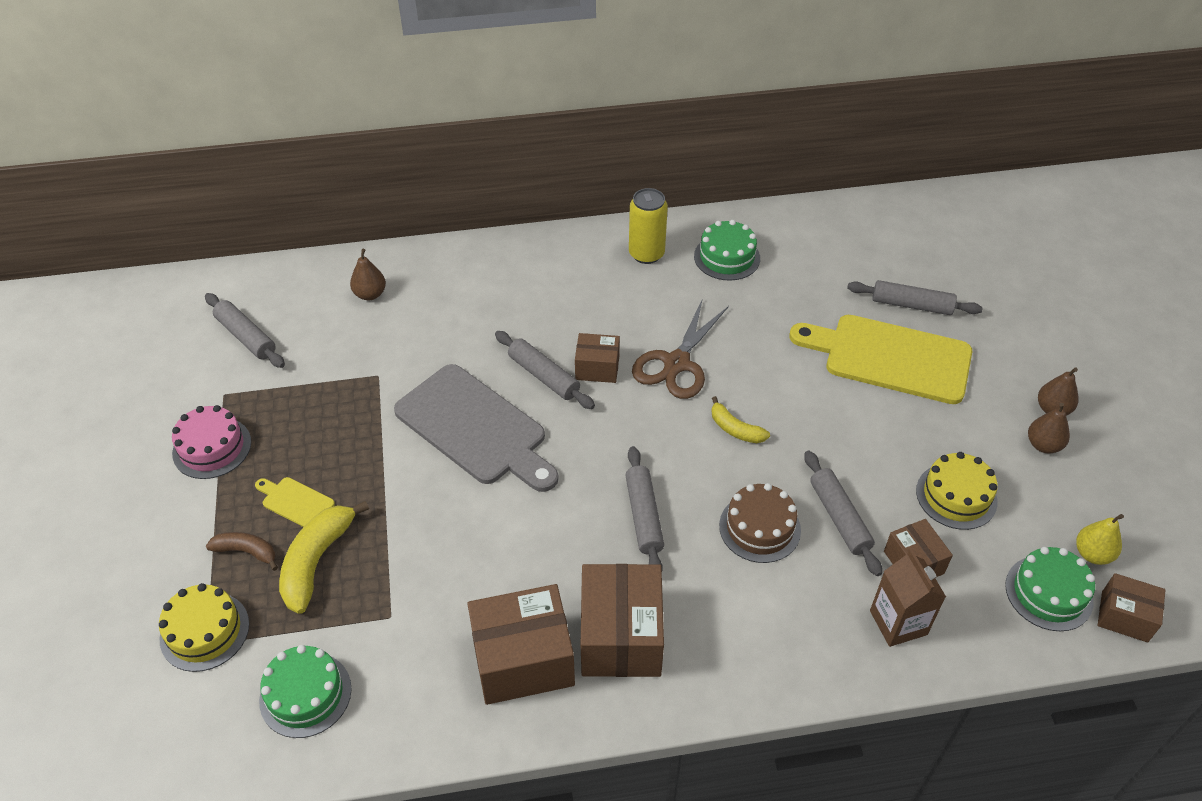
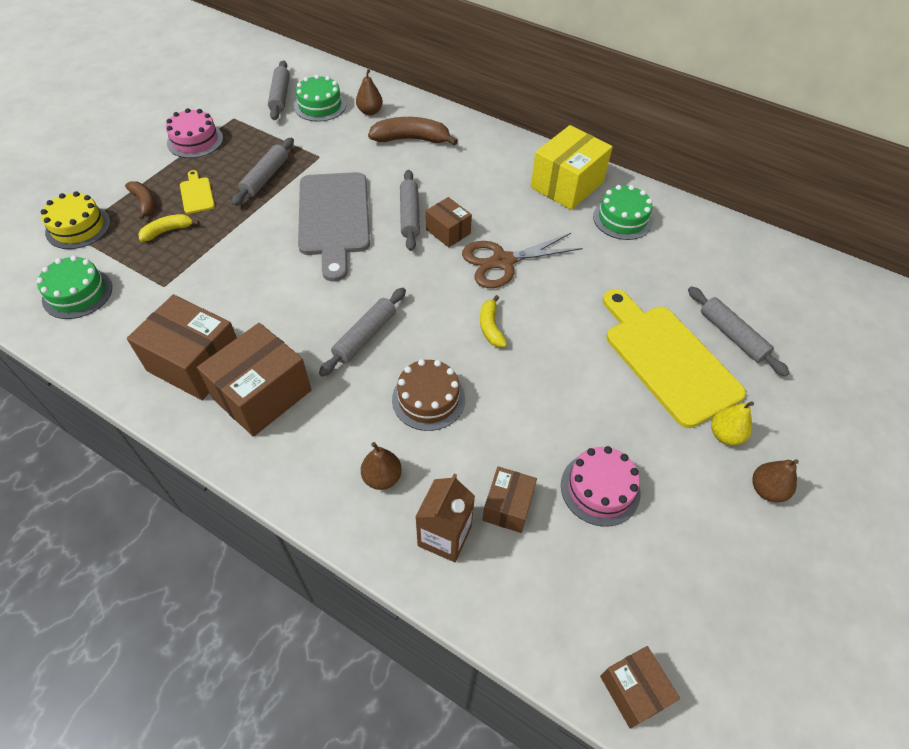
camera: 40 degrees right, 5 degrees up
(317, 561) = (168, 231): yellow banana -> yellow banana, size x0.59
(450, 298) = (411, 139): none -> brown banana
(646, 254) = (567, 184): yellow can -> yellow box
(839, 518) = (491, 435): grey rolling pin -> grey rolling pin (265, 177)
(956, 496) = (600, 488): yellow cake -> pink cake
(1043, 445) = (723, 509): brown pear -> brown pear (382, 477)
(1048, 593) = (589, 616): green cake -> green cake (320, 106)
(1092, 554) = (665, 621): yellow pear -> yellow pear (725, 435)

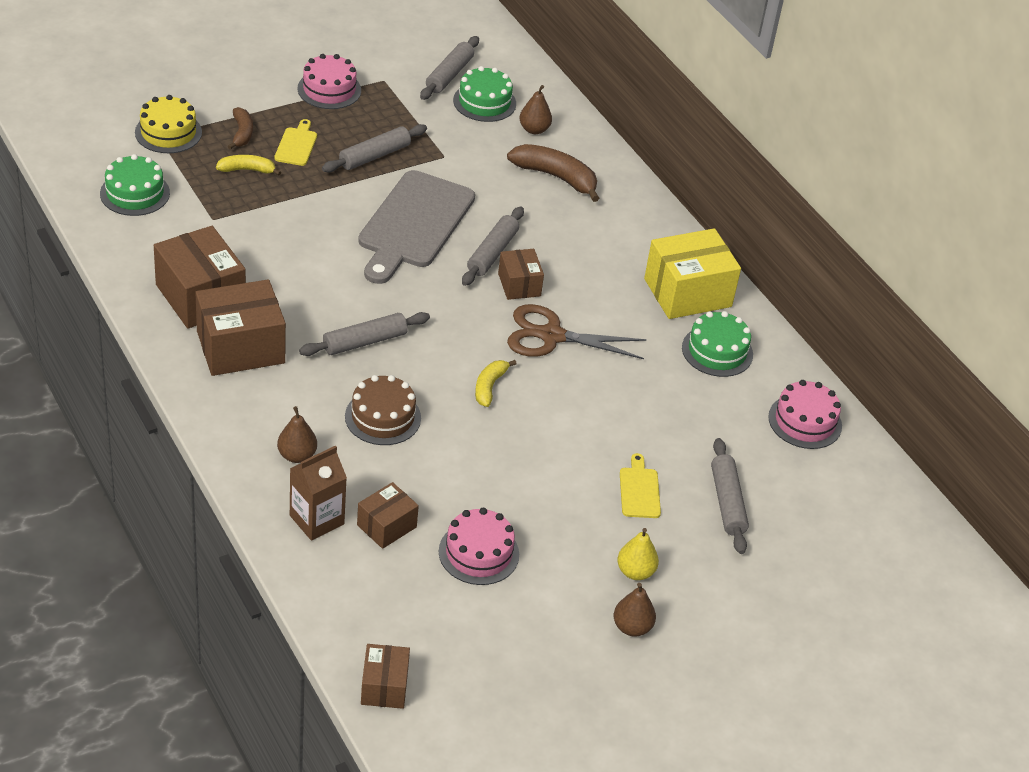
camera: 25 degrees right, 10 degrees down
(667, 359) = (639, 490): yellow cutting board -> yellow cutting board, size x0.43
(722, 244) = (805, 421): none -> pink cake

